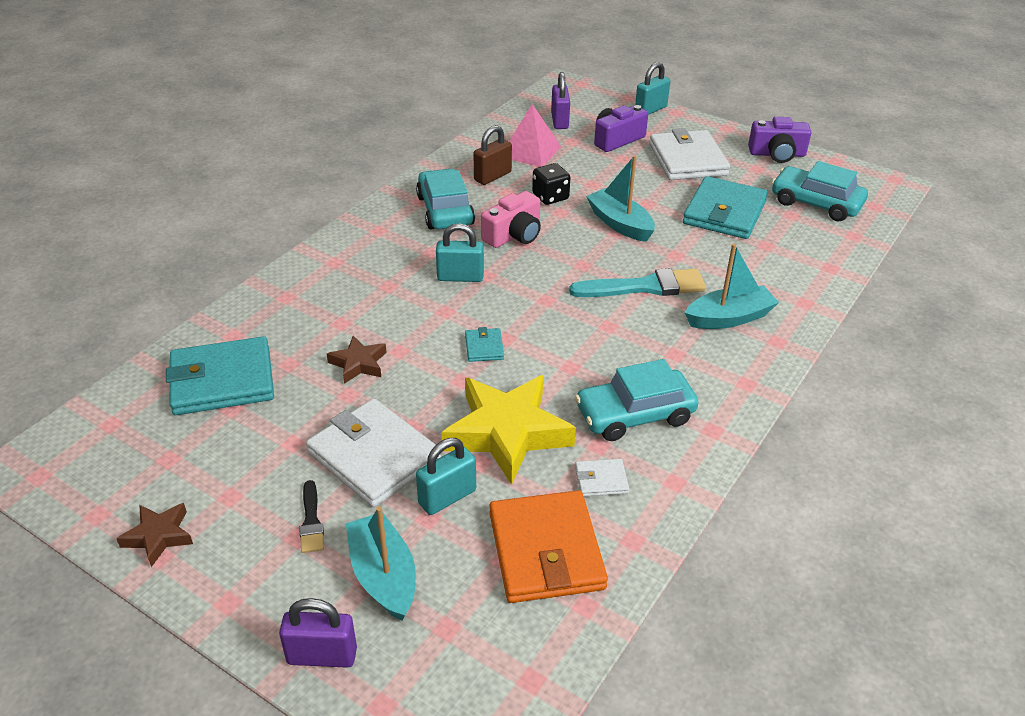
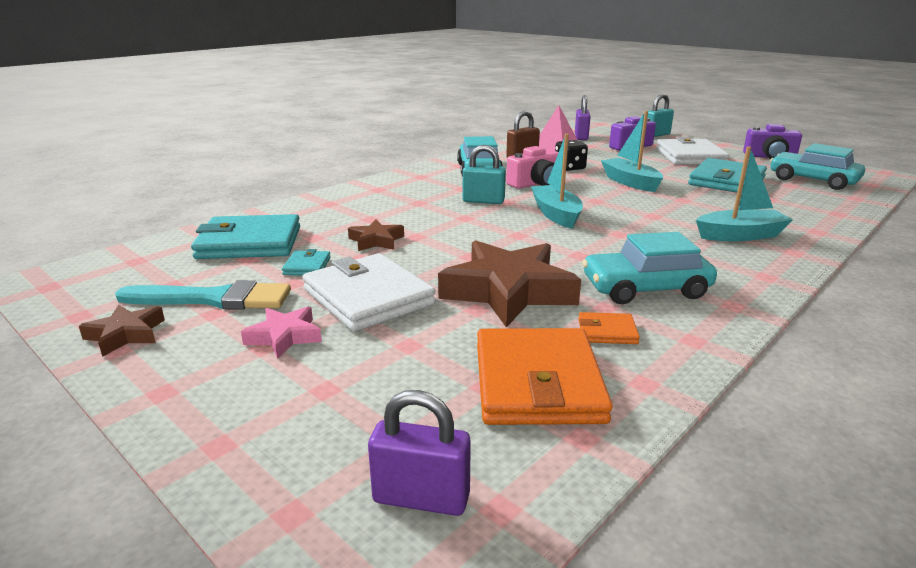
camera: 10 degrees right, 15 degrees down
(311, 521) = (284, 337): black brush -> pink star
(322, 656) = (241, 451): purple padlock -> purple padlock (421, 498)
(383, 576) = (343, 386): turquoise boat -> turquoise boat (556, 214)
(447, 497) = (434, 331): turquoise padlock -> none
(484, 347) = (496, 238): turquoise wallet -> turquoise wallet (307, 266)
(507, 433) = (508, 291): yellow star -> brown star
(601, 480) = (607, 331): white wallet -> orange wallet
(645, 287) = (654, 214): turquoise brush -> turquoise brush (213, 299)

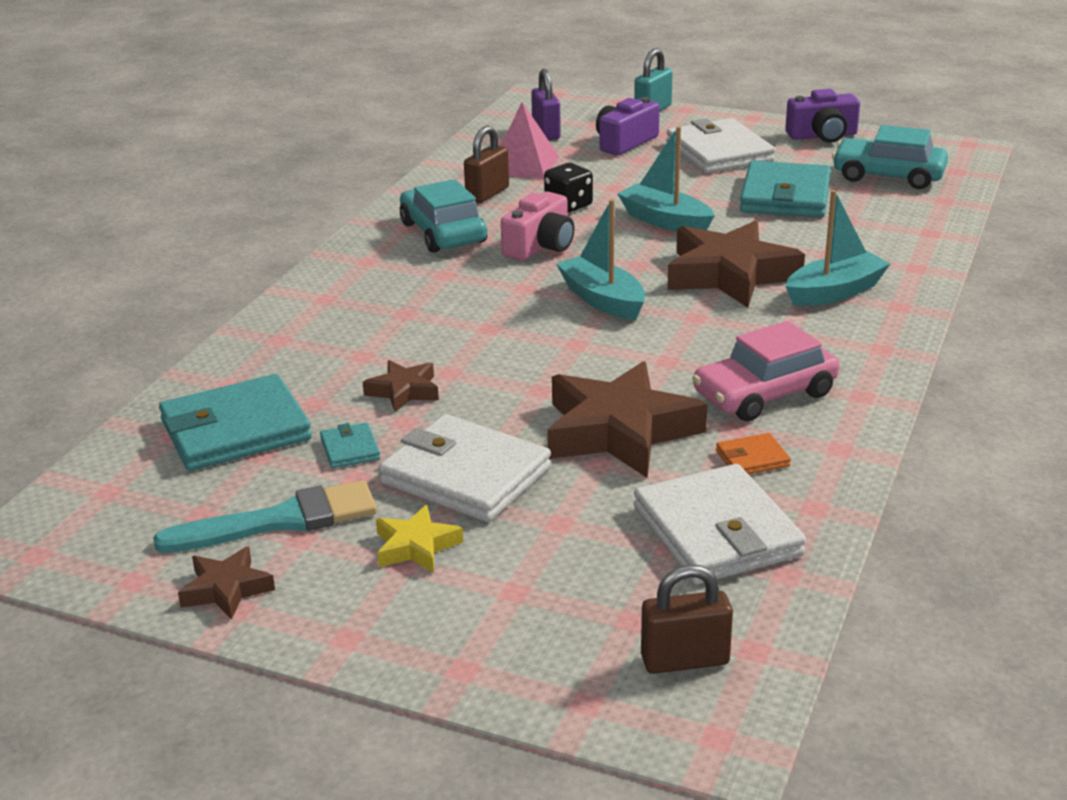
camera: 20 degrees left, 5 degrees up
(284, 337) = (416, 546): pink star -> yellow star
(421, 498) = (685, 660): purple padlock -> brown padlock
(483, 201) = (492, 294): turquoise padlock -> none
(537, 382) = (717, 532): orange wallet -> white wallet
(645, 288) = (764, 394): turquoise car -> pink car
(660, 214) = (730, 274): none -> brown star

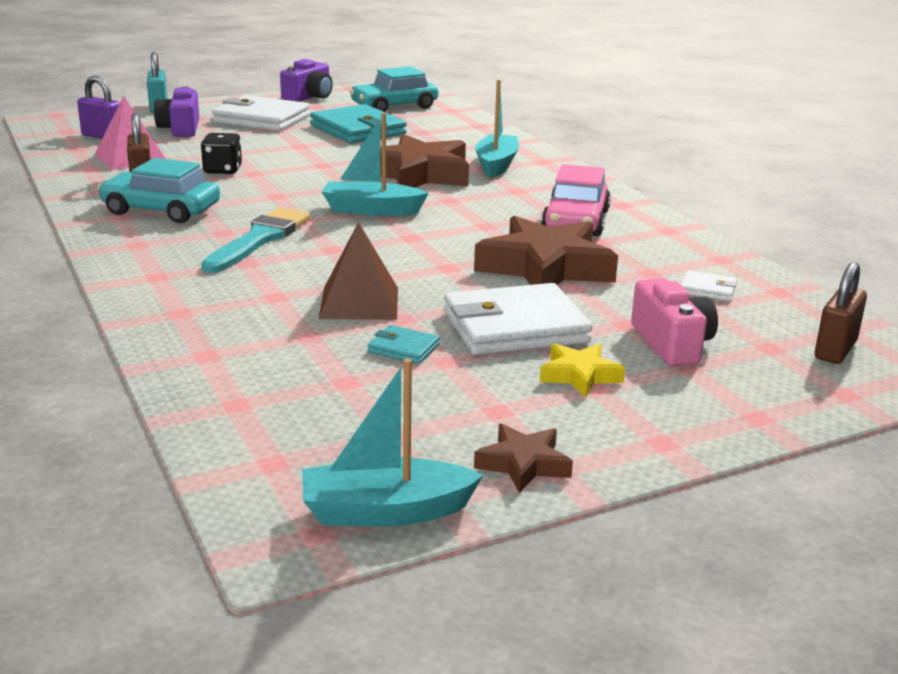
camera: 50 degrees left, 5 degrees down
(235, 430) = (286, 377): turquoise wallet -> none
(280, 521) = (459, 409): turquoise brush -> turquoise brush (259, 239)
(404, 391) = (359, 303): brown star -> brown pyramid
(540, 246) = (258, 196): pink camera -> pink camera (672, 343)
(665, 221) = (312, 160): turquoise boat -> turquoise boat (385, 511)
(717, 532) = (707, 289): white wallet -> white wallet, size x0.45
(752, 458) = (642, 251): orange wallet -> none

